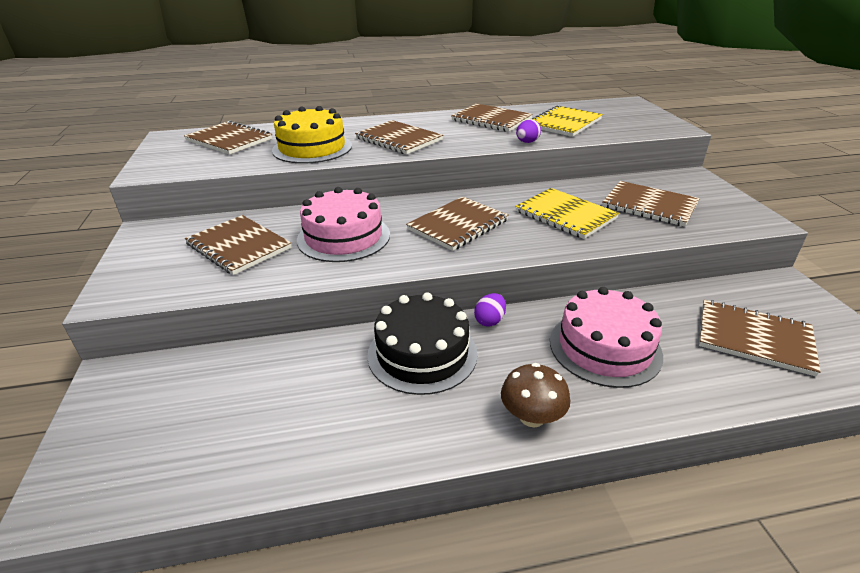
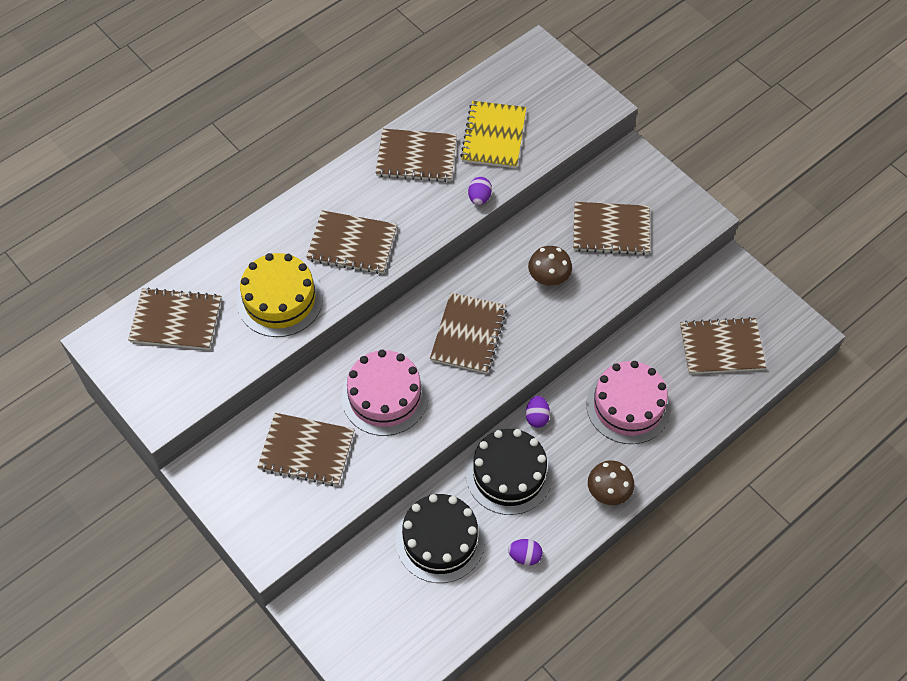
camera: 30 degrees left, 25 degrees up
(297, 379) = (440, 540): none -> black cake
(375, 438) = (525, 556): none -> purple egg
(565, 215) = (548, 277): yellow notebook -> brown mushroom

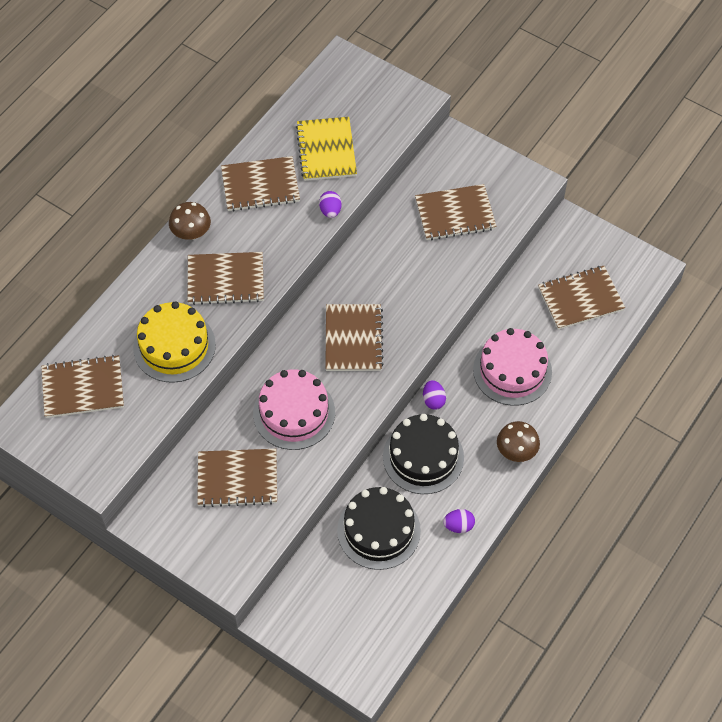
camera: 15 degrees left, 0 degrees up
(548, 277) = (411, 270): brown mushroom -> brown mushroom (191, 232)

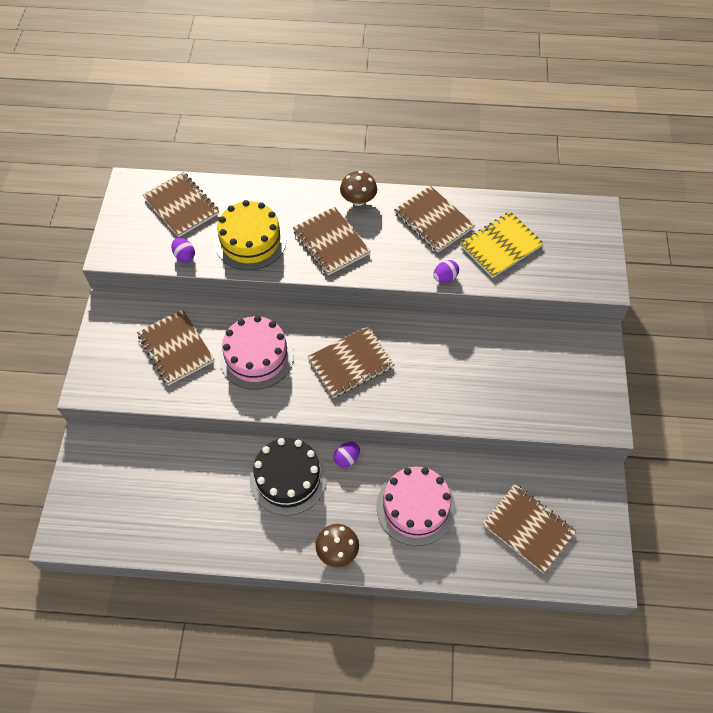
camera: 60 degrees right, 0 degrees up
(379, 530) = (201, 478): black cake -> none
(455, 214) = (525, 376): brown notebook -> none
(458, 526) = (238, 539): purple egg -> purple egg (184, 256)

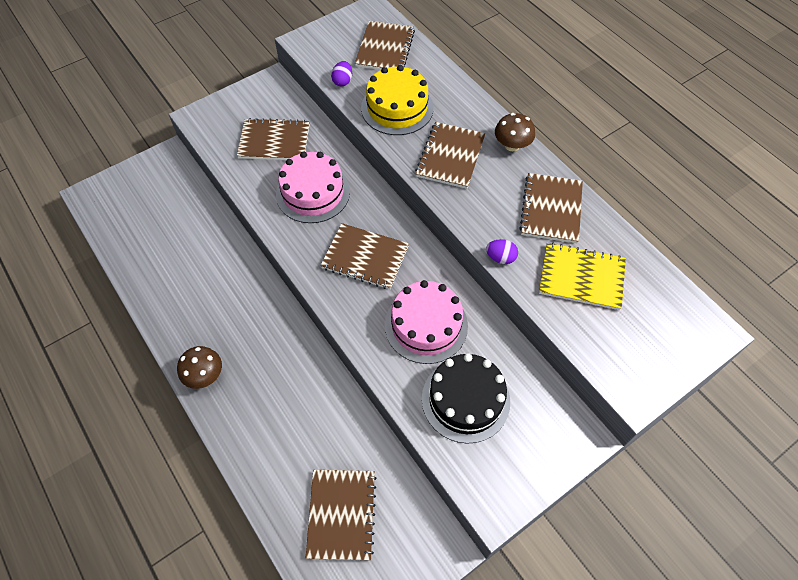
camera: 50 degrees right, 0 degrees up
(176, 348) = (274, 141): brown notebook -> brown notebook turned 75 degrees clockwise
(288, 478) = (241, 296): black cake -> black cake (465, 399)
(347, 458) = (291, 324): purple egg -> none
(415, 507) = (289, 406): pink cake -> pink cake (426, 325)

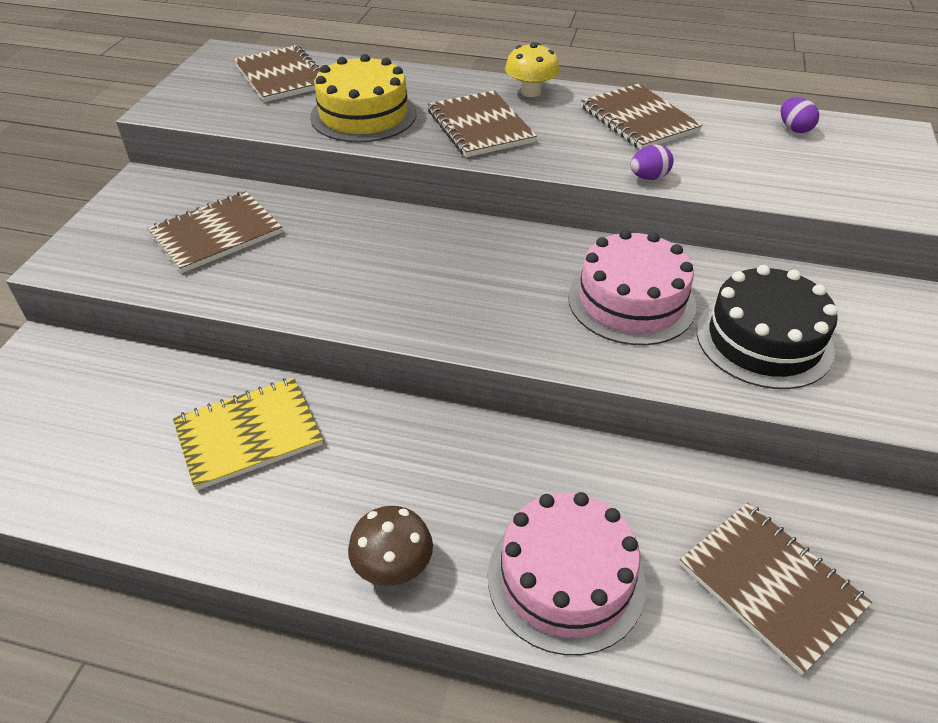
camera: 40 degrees left, 15 degrees down
(313, 193) = (333, 256): pink cake -> pink cake (566, 579)
(342, 81) = (264, 120): purple egg -> purple egg (794, 129)
(365, 257) = (479, 280): brown notebook -> none
(512, 145) = (531, 92): brown mushroom -> yellow mushroom
(581, 277) = (742, 153): yellow notebook -> yellow notebook (248, 434)

